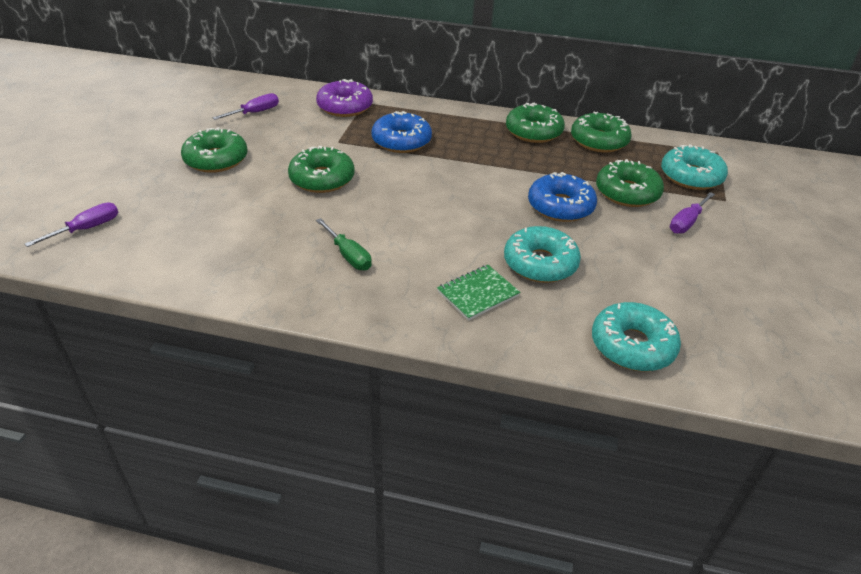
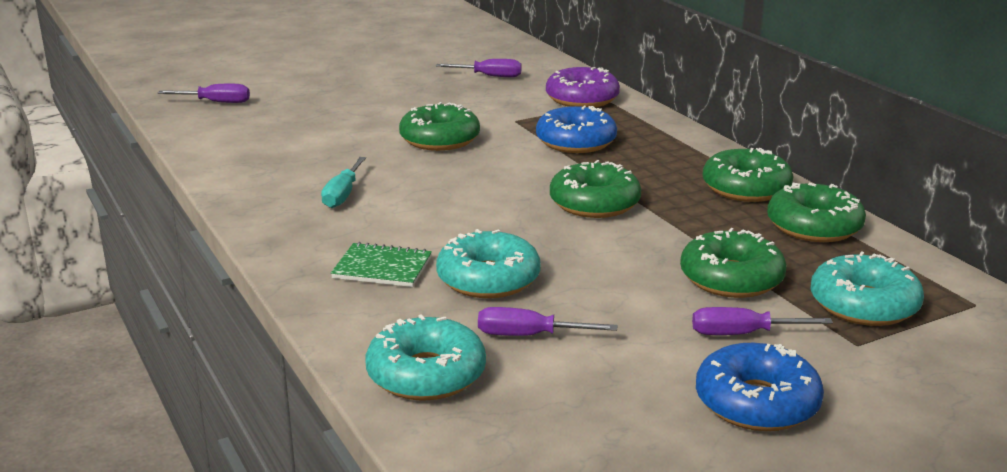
camera: 50 degrees right, 15 degrees down
(216, 159) = (387, 96): green donut -> green donut (594, 203)
(348, 255) = (343, 194): green screwdriver -> turquoise screwdriver
(560, 206) = (619, 253): blue donut -> blue donut (756, 403)
(623, 286) = (529, 336): none -> purple screwdriver

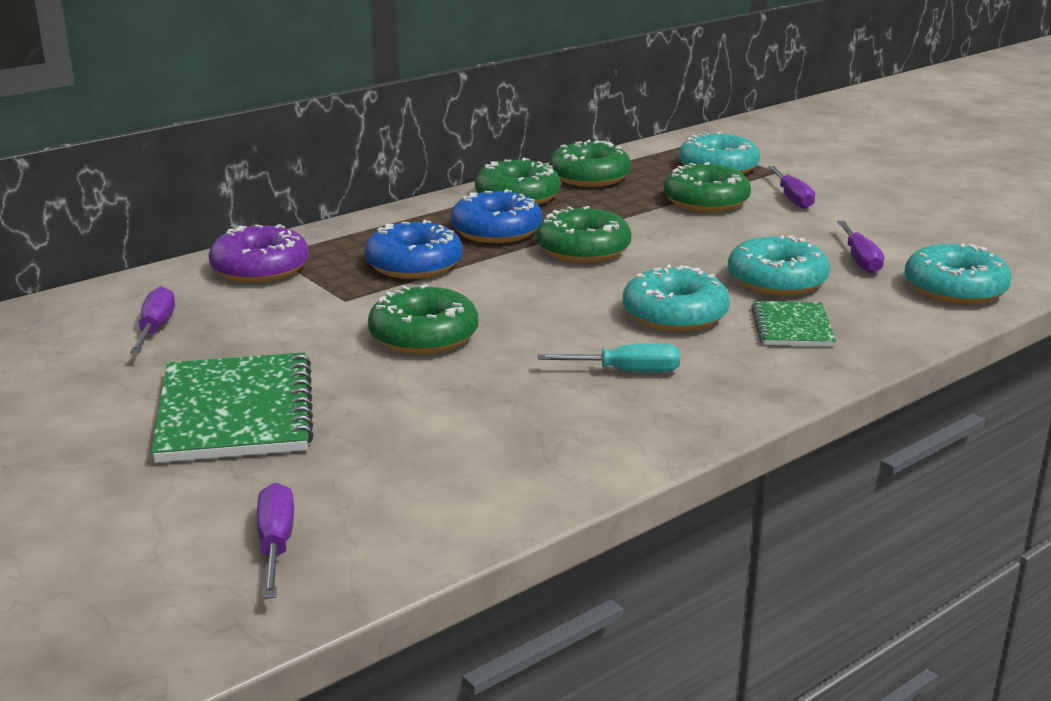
camera: 100 degrees left, 0 degrees up
(362, 94) = (236, 412): none -> green notebook
(433, 223) = (674, 315): none -> turquoise donut
(756, 403) = (881, 195): blue donut -> blue donut (496, 231)

